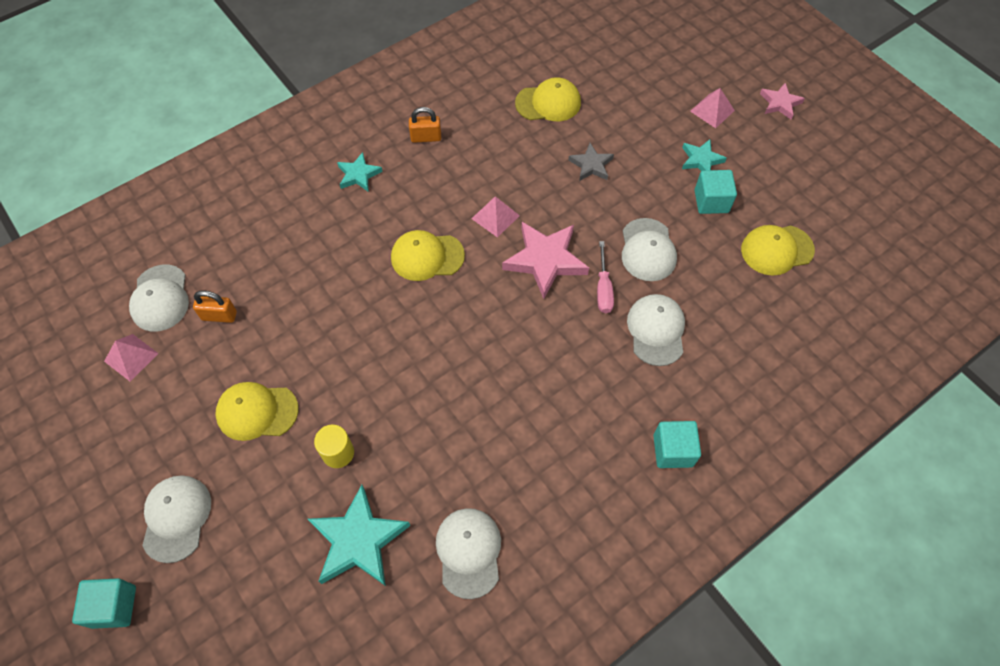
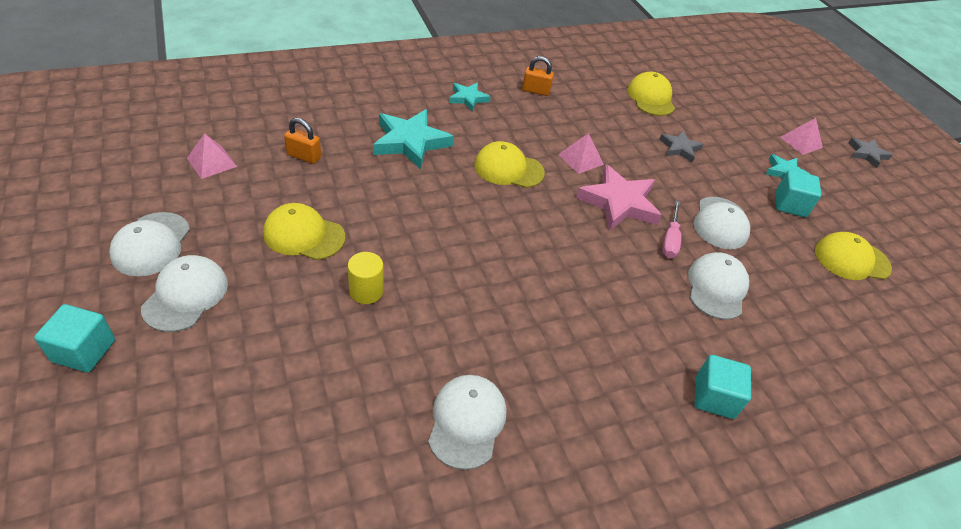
camera: 10 degrees right, 15 degrees down
(160, 298) = (259, 130): white cap -> white cap (151, 244)
(358, 540) = (355, 372): turquoise star -> turquoise star (410, 142)
(548, 103) = (651, 98): yellow cap -> yellow cap turned 105 degrees counterclockwise
(780, 103) = (867, 154): pink star -> grey star

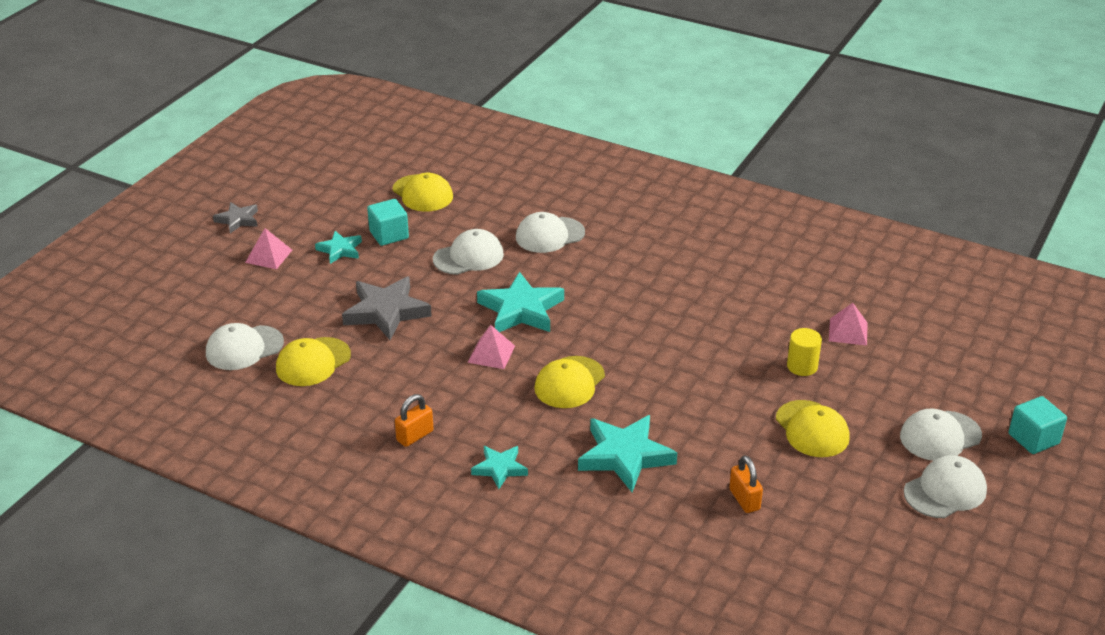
camera: 125 degrees left, 10 degrees down
(211, 162) = (840, 543): pink pyramid -> pink pyramid (848, 331)
(467, 422) = (812, 275): white cap -> white cap (244, 348)
(508, 169) = (569, 382): yellow cap -> yellow cap turned 60 degrees clockwise
(535, 91) = (415, 436): orange padlock -> orange padlock turned 75 degrees clockwise
(619, 203) = (521, 310): pink star -> turquoise star
(670, 240) = (528, 270): pink screwdriver -> none
(679, 148) = (386, 312): grey star -> grey star, size x1.77
(714, 397) = (650, 206): turquoise cube -> none

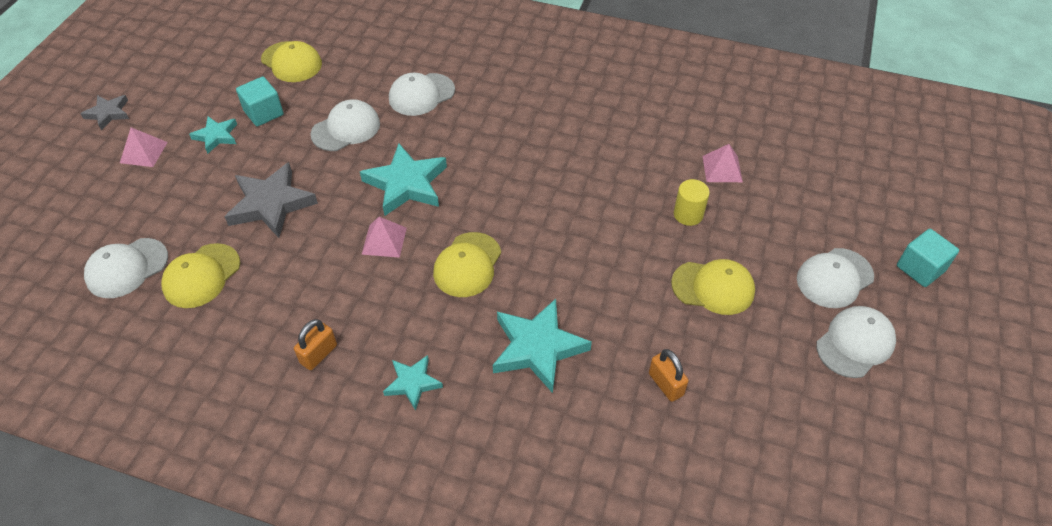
camera: 10 degrees left, 15 degrees up
(812, 429) = (713, 287): yellow cap -> yellow cap turned 45 degrees counterclockwise

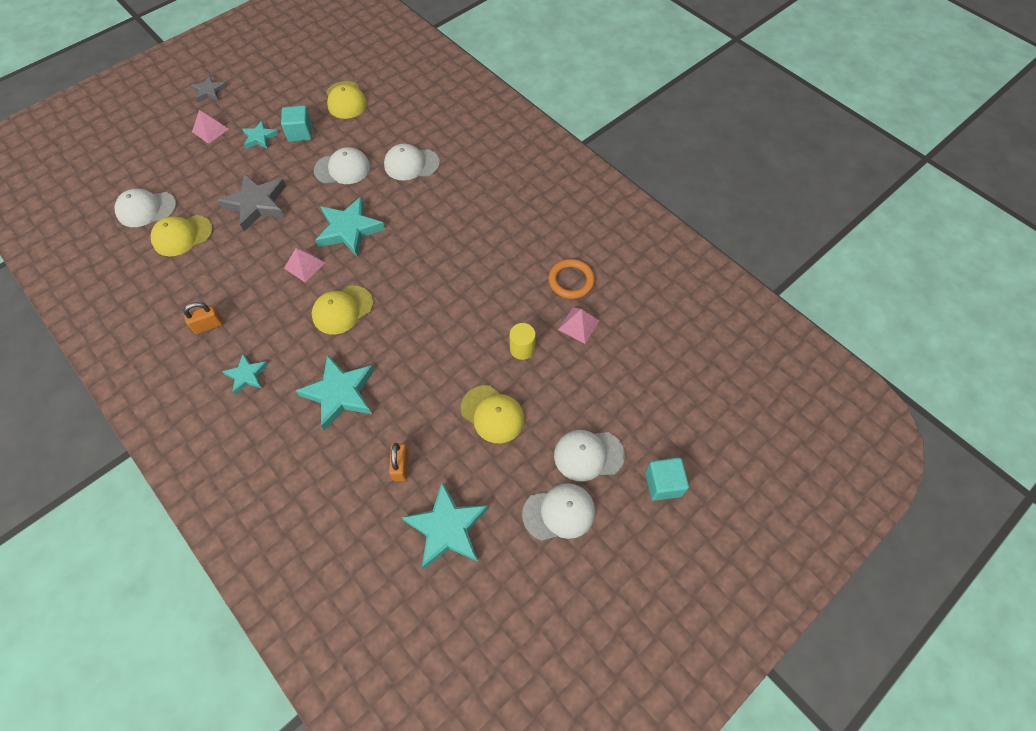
camera: 30 degrees right, 10 degrees up
(680, 133) = (571, 281): none -> orange ring
(764, 417) = (447, 528): none -> turquoise star

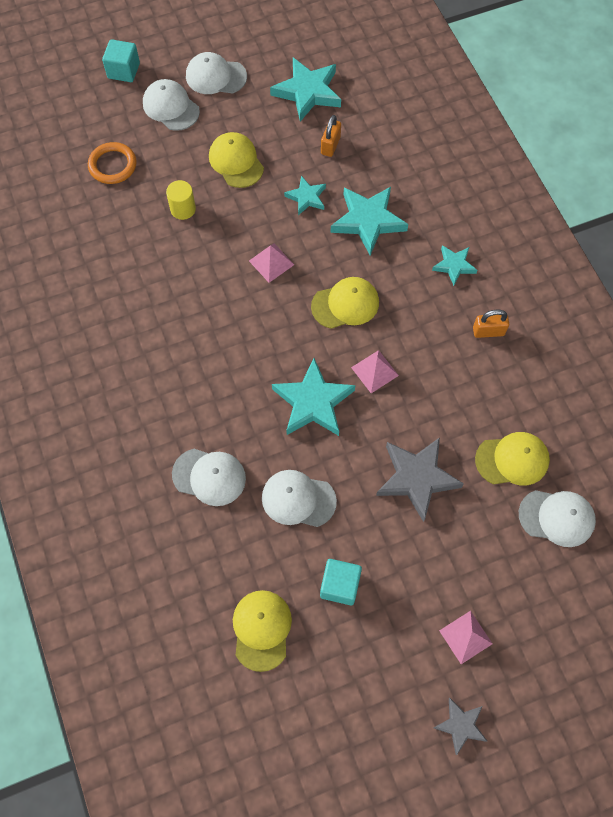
camera: 160 degrees left, 5 degrees up
(260, 138) = (397, 596): turquoise star -> turquoise star (306, 197)
(571, 281) = (100, 261): orange ring -> orange ring (112, 165)
(578, 325) = (118, 214): pink pyramid -> pink pyramid (271, 262)
(588, 455) = (171, 107): white cap -> white cap turned 150 degrees counterclockwise

